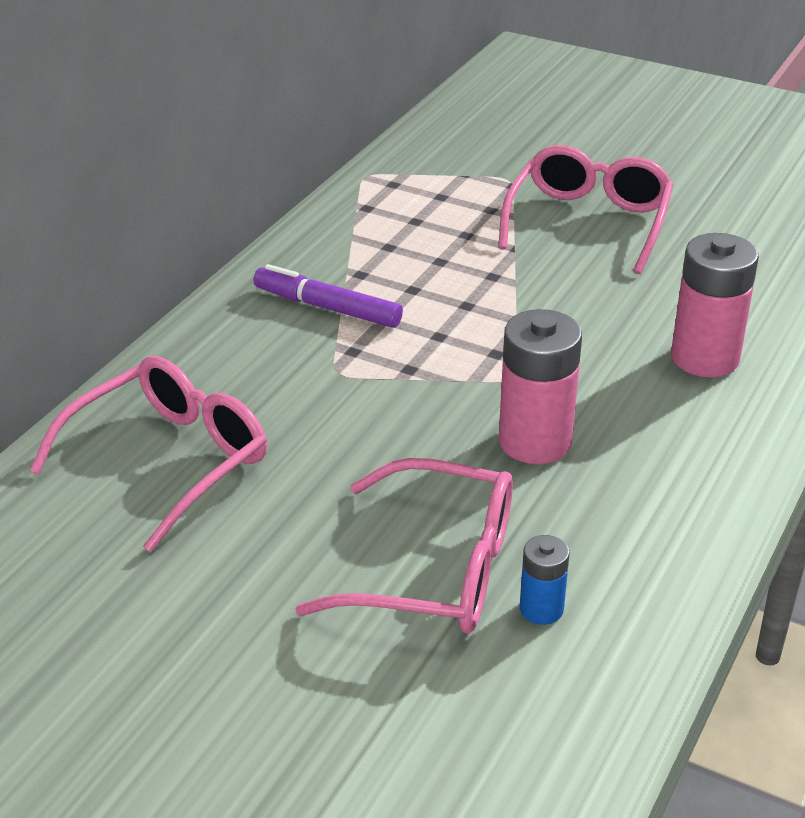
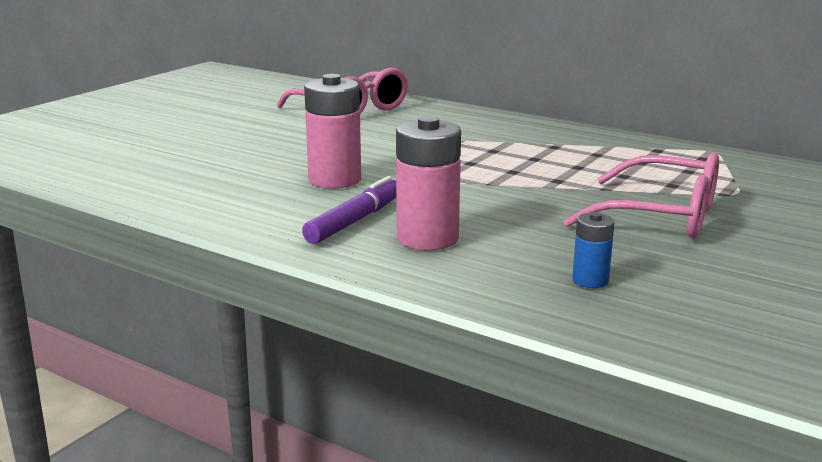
camera: 95 degrees right, 15 degrees down
(327, 307) = (507, 138): purple marker -> purple marker (355, 221)
(436, 570) = (226, 153): pink glasses -> none
(541, 609) = (175, 172): blue battery -> blue battery (590, 280)

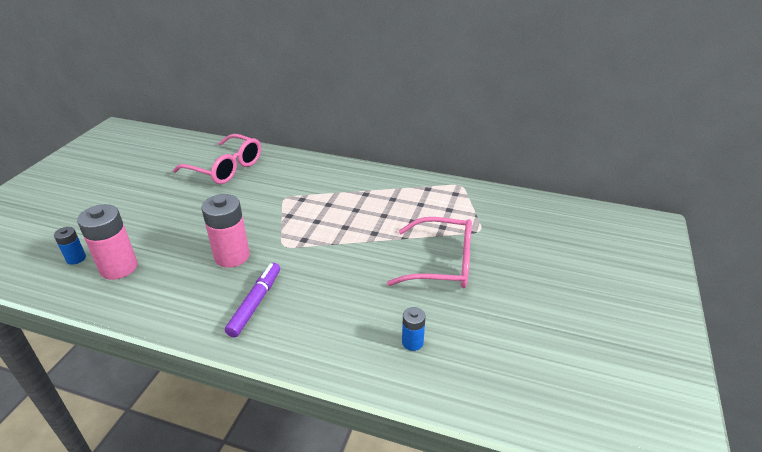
camera: 15 degrees left, 15 degrees up
(123, 162) = (76, 258): none -> blue battery
(427, 238) = (306, 315): pink battery -> pink battery (119, 267)

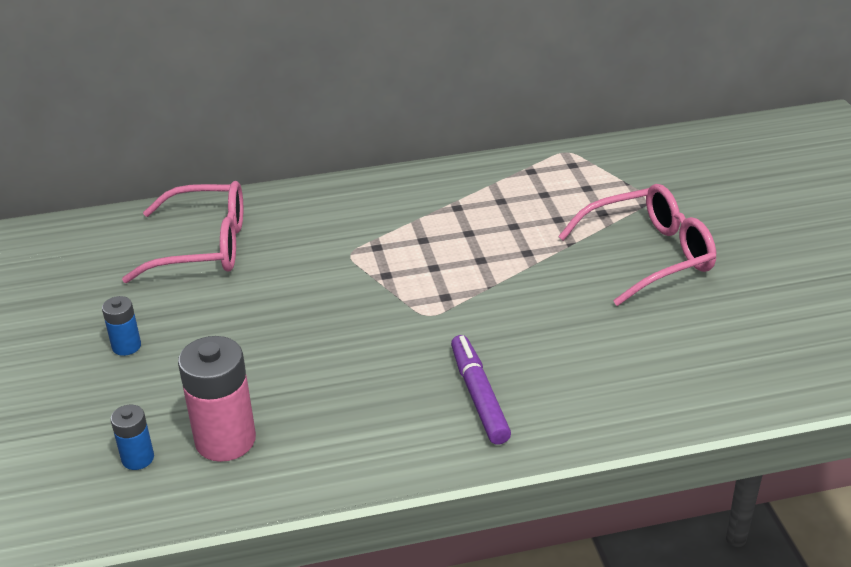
camera: 30 degrees left, 0 degrees up
(232, 256) = (374, 356): pink battery -> none
(412, 342) = (710, 354): blue battery -> blue battery (126, 346)

